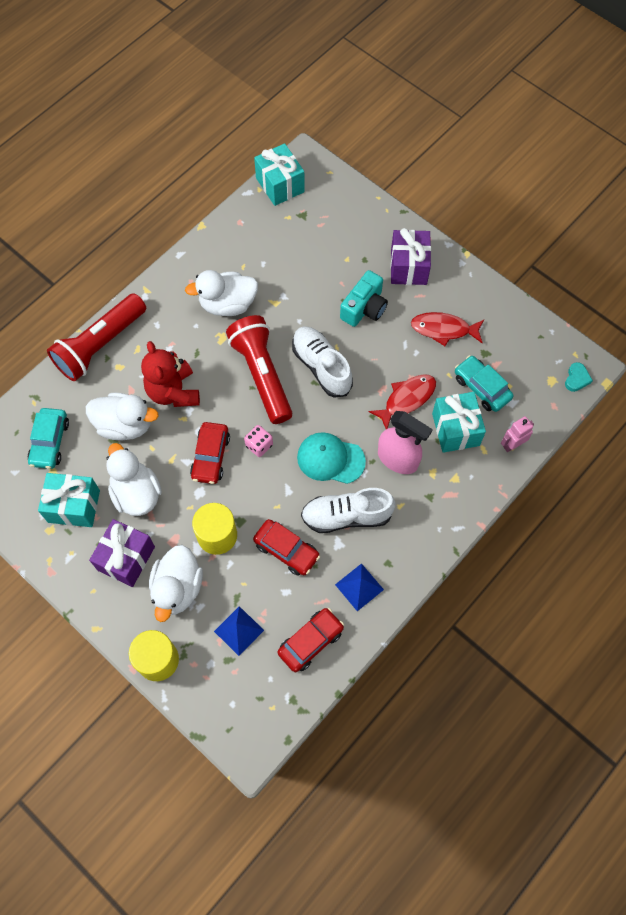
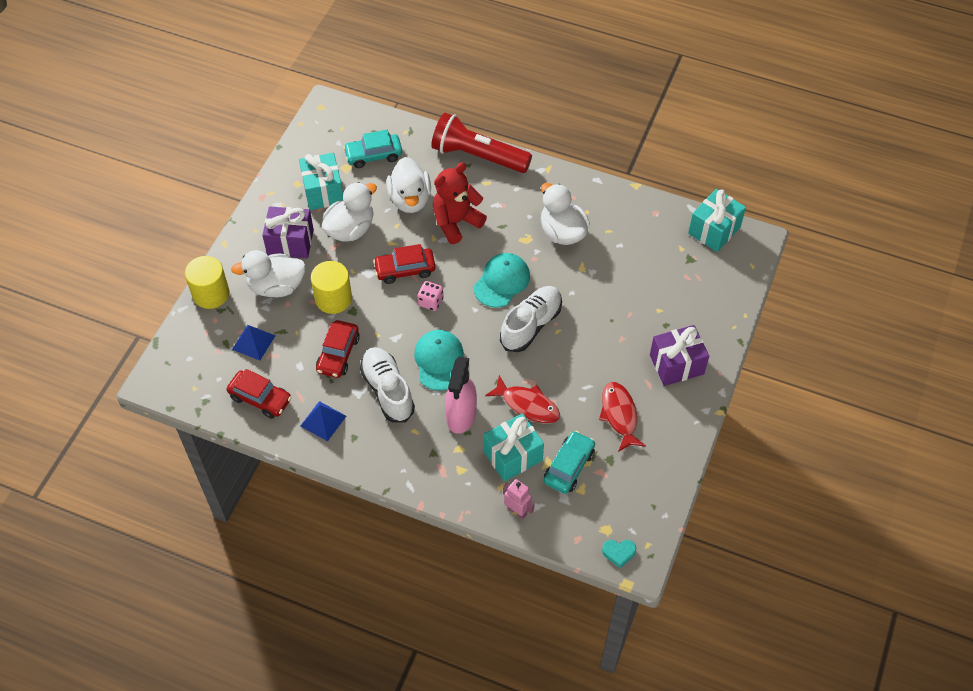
camera: 70 degrees right, 10 degrees down
(262, 375) = (501, 281): red flashlight -> turquoise cap
(364, 308) = (611, 341): turquoise camera -> none

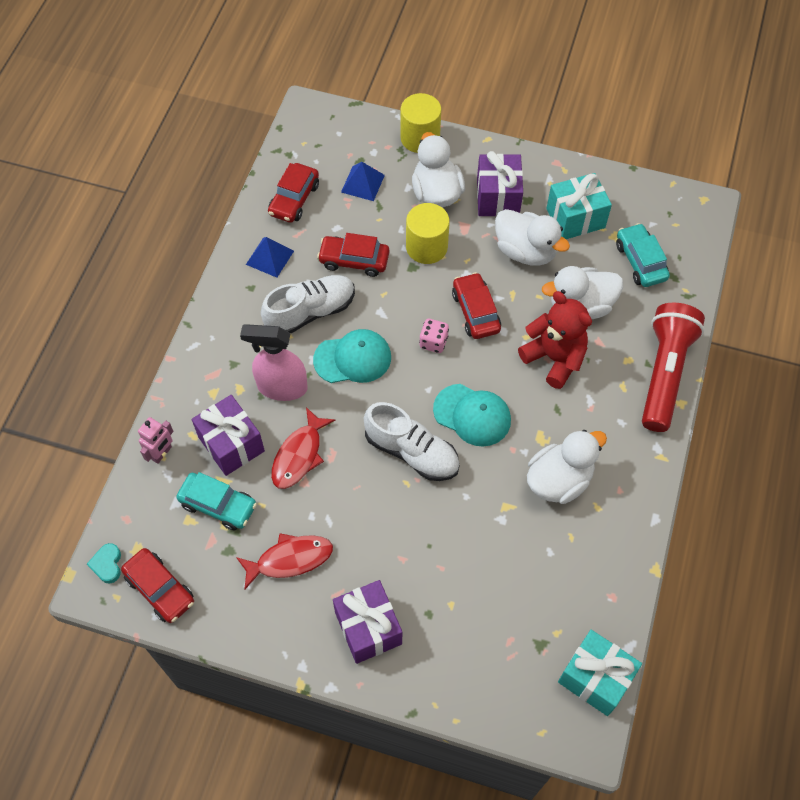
camera: 85 degrees right, 5 degrees up
(513, 456) = (231, 444): turquoise gift -> purple gift
(642, 511) = (160, 589): none -> red car

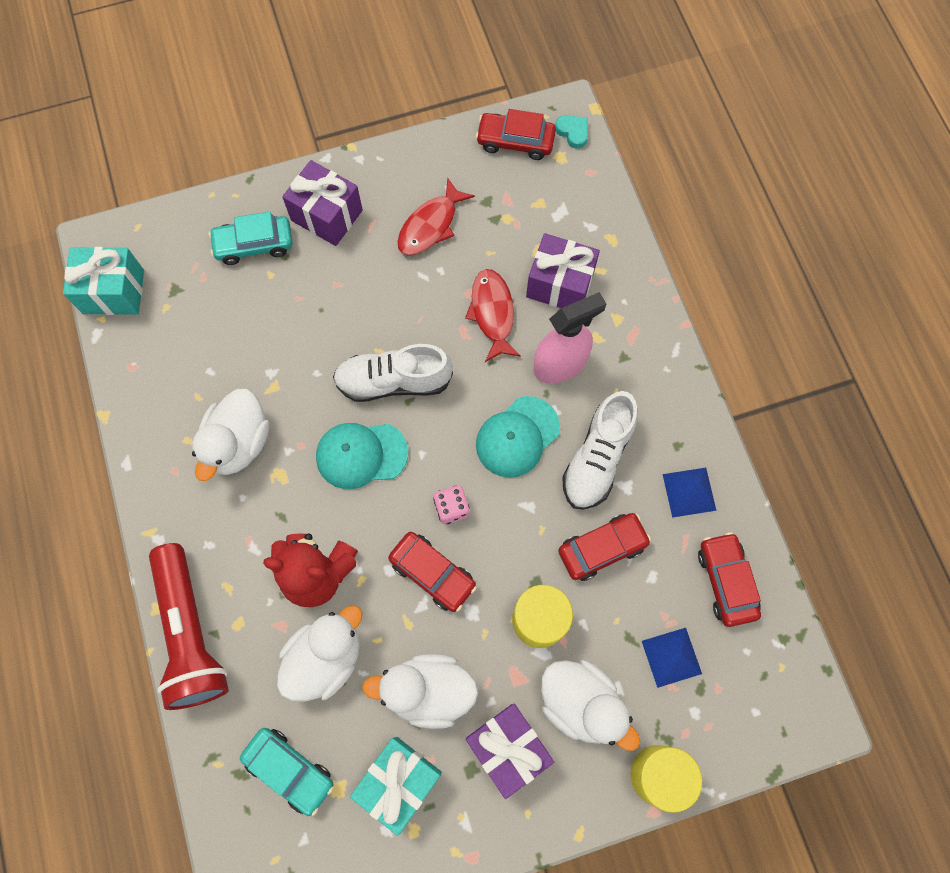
camera: 145 degrees right, 10 degrees up
(162, 453) = (611, 239): pink robot -> none
(218, 505) = (526, 229): turquoise car -> turquoise car (254, 245)

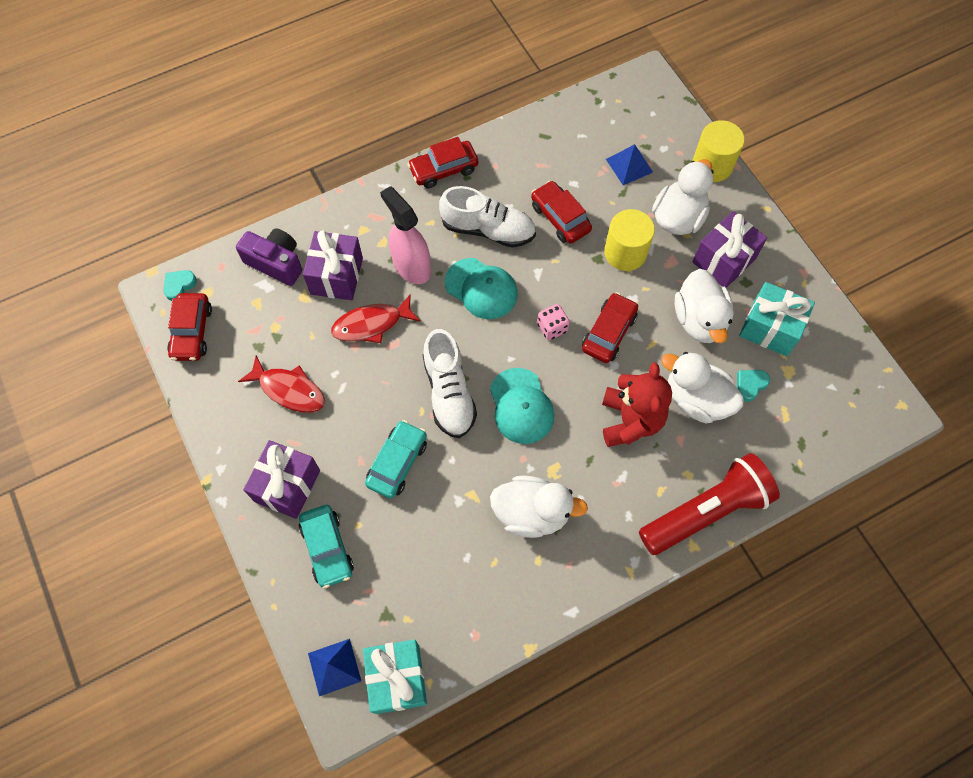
camera: 100 degrees left, 5 degrees down
(289, 770) = (786, 407): turquoise car -> turquoise car (397, 463)
(329, 732) = (750, 385): none -> turquoise heart
(586, 225) = (276, 263): none -> purple camera
(689, 492) = (502, 166): blue pyramid -> blue pyramid (334, 667)
(726, 581) = (565, 137): red car -> red car (443, 169)

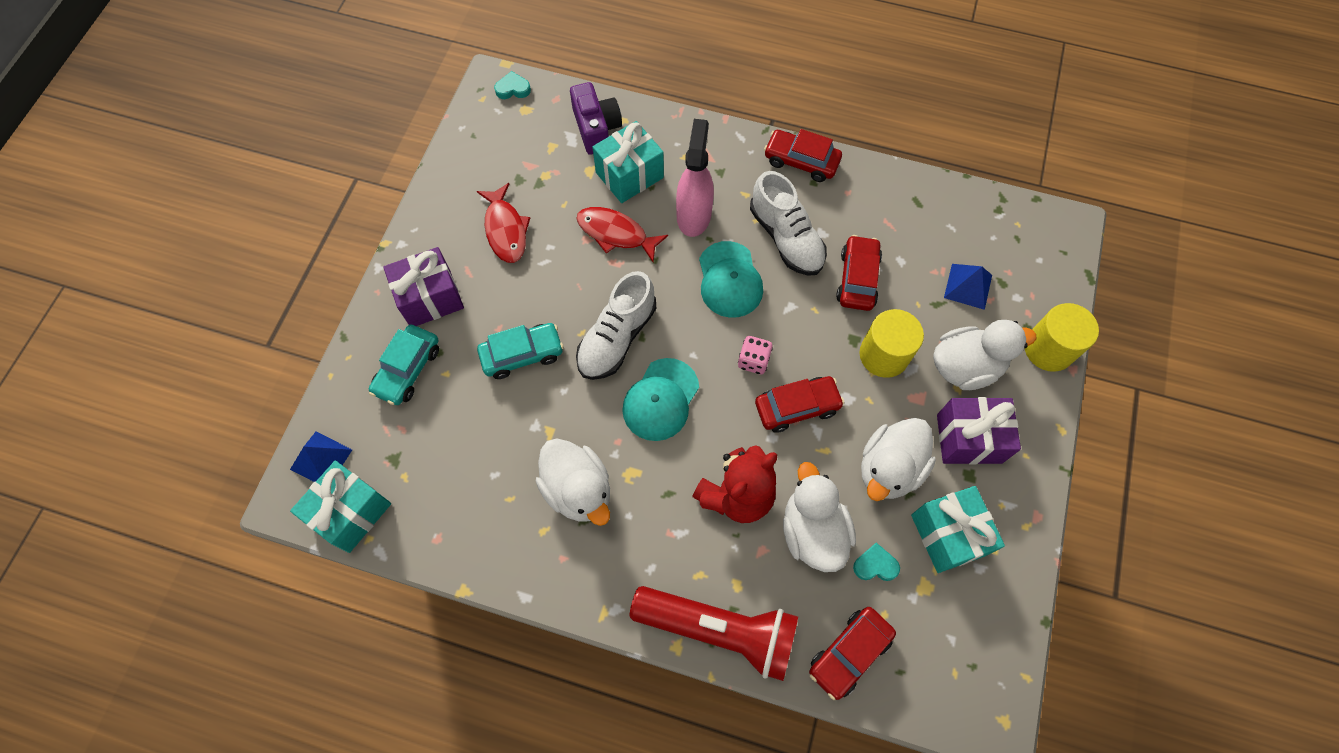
camera: 45 degrees right, 0 degrees up
(192, 332) = (486, 129): red car -> red car (849, 653)
(337, 276) = (629, 175): purple gift -> turquoise gift

